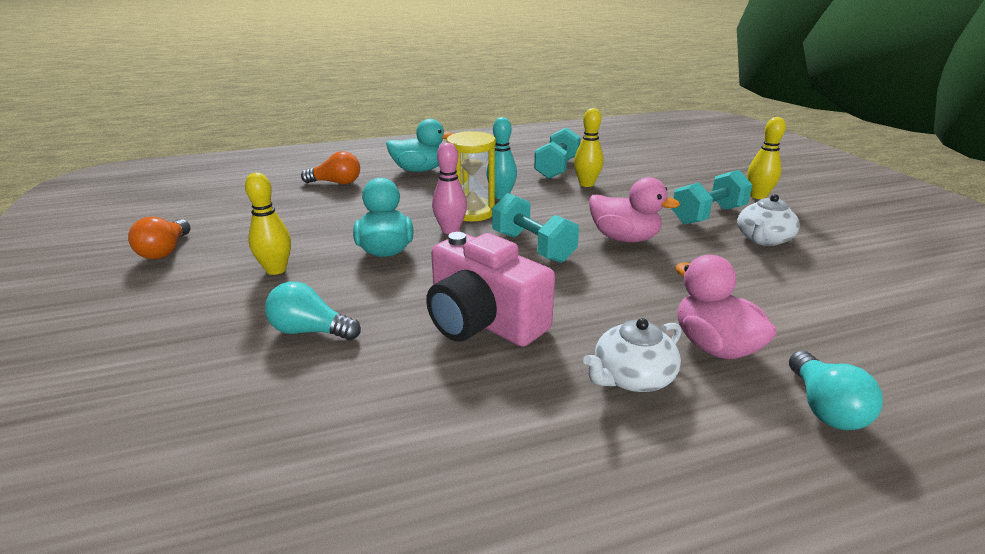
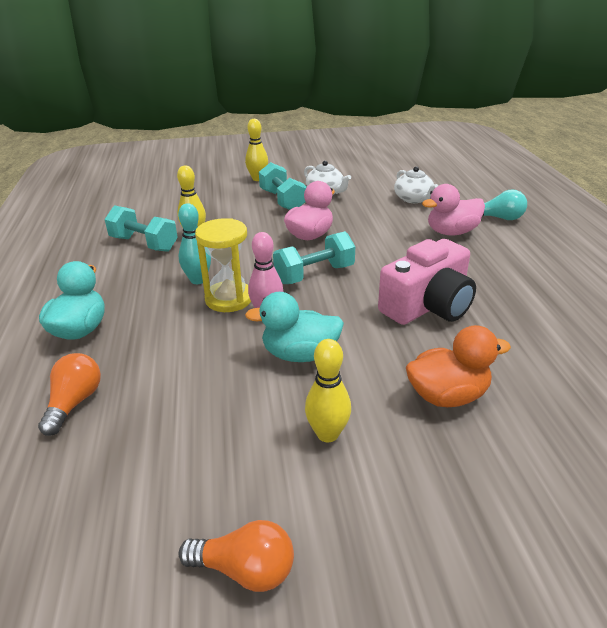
camera: 80 degrees left, 5 degrees up
(310, 331) = (447, 395): turquoise light bulb -> orange duck
(632, 377) = (485, 260): white teapot -> white teapot (413, 199)

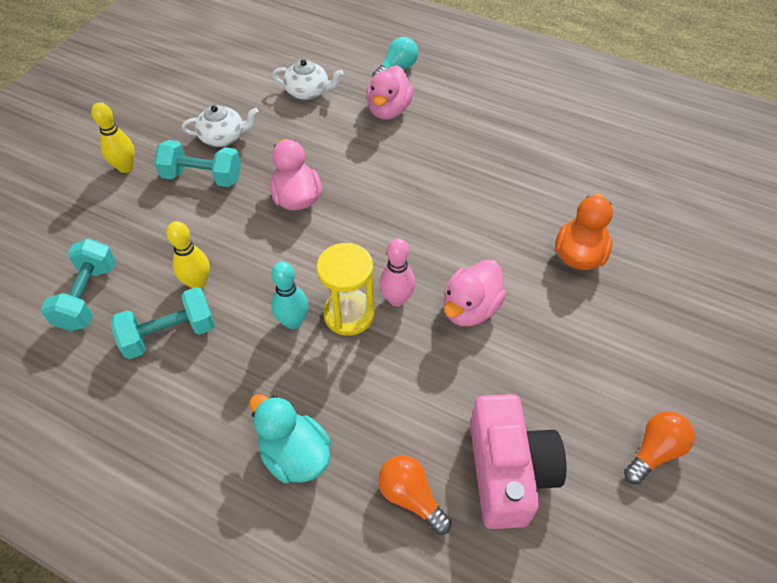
camera: 55 degrees left, 20 degrees up
(300, 354) = (470, 308): turquoise duck -> pink duck
(314, 274) = (366, 234): turquoise dumbbell -> turquoise dumbbell (88, 296)
(327, 434) = (569, 342): yellow bowling pin -> none
(428, 306) = (475, 196): pink camera -> pink camera (508, 471)

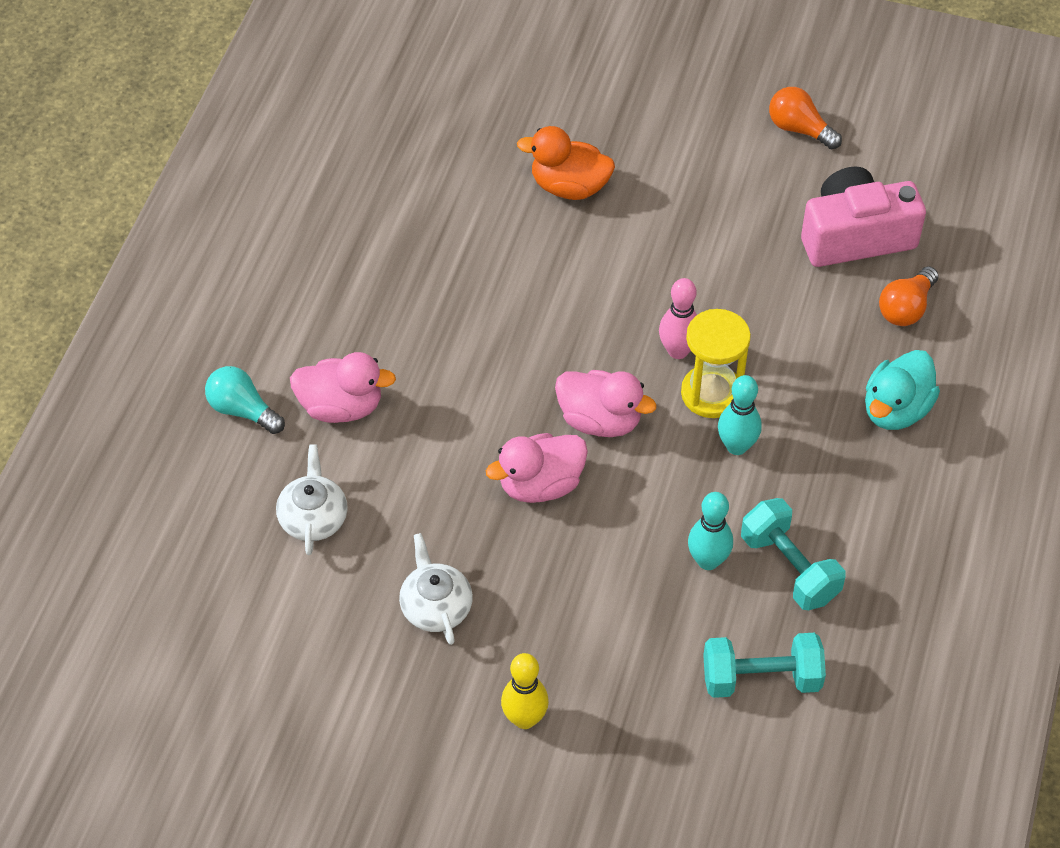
camera: 100 degrees left, 0 degrees up
(198, 283) = (708, 561): yellow bowling pin -> turquoise bowling pin
(202, 177) = (524, 610): turquoise dumbbell -> none
(470, 308) = (672, 281): pink duck -> pink duck (600, 420)

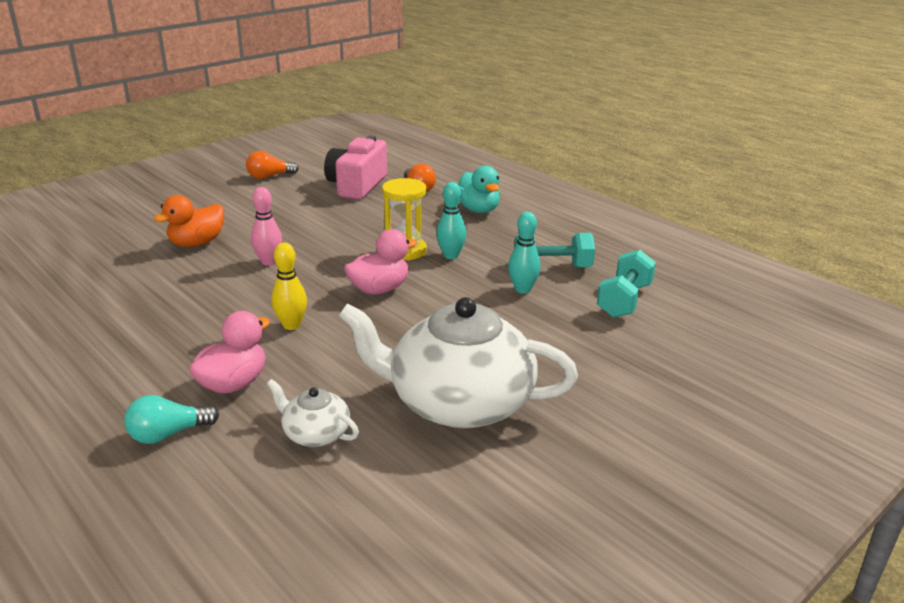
camera: 60 degrees left, 25 degrees down
(436, 606) = (458, 402): white teapot -> white teapot, size x2.24
(524, 719) = (590, 396): yellow bowling pin -> yellow bowling pin (291, 325)
(540, 485) = (403, 325): pink duck -> none
(678, 351) = (362, 250): pink bowling pin -> pink bowling pin (269, 262)

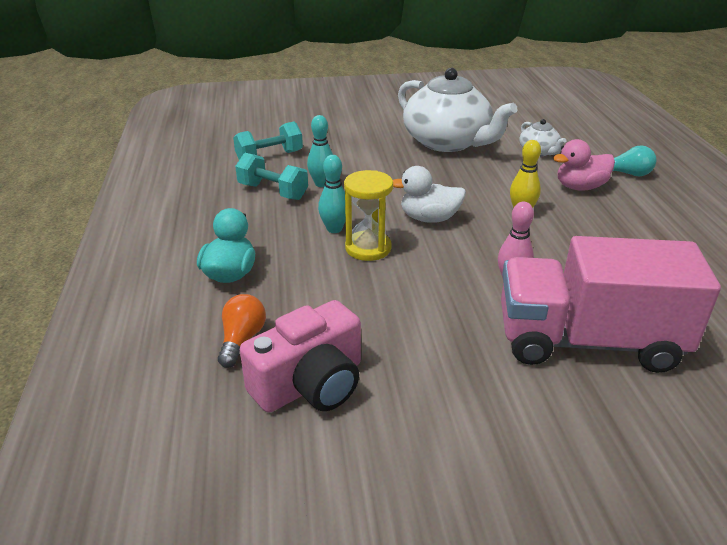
camera: 145 degrees left, 5 degrees up
(197, 243) = (587, 341): orange duck -> pink truck
(269, 177) = (424, 479): orange light bulb -> none
(379, 289) = (429, 218): pink duck -> white duck

